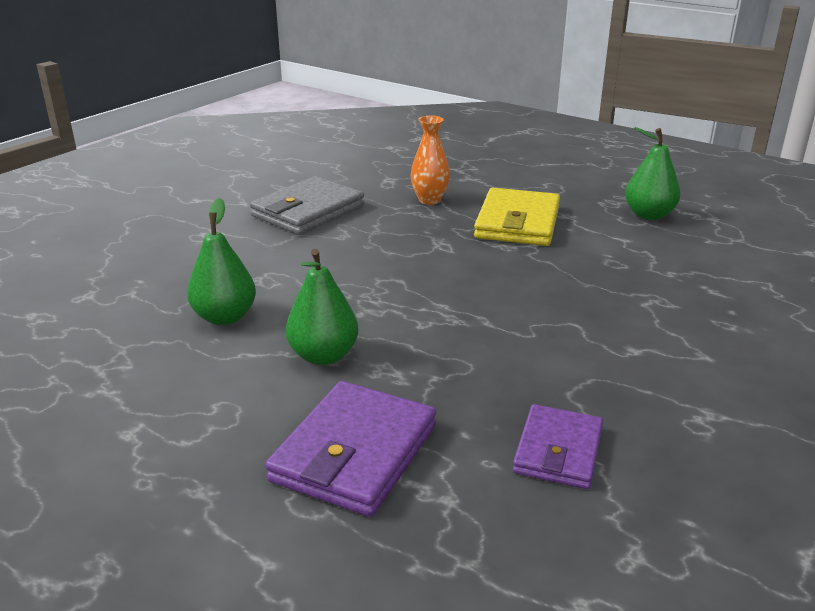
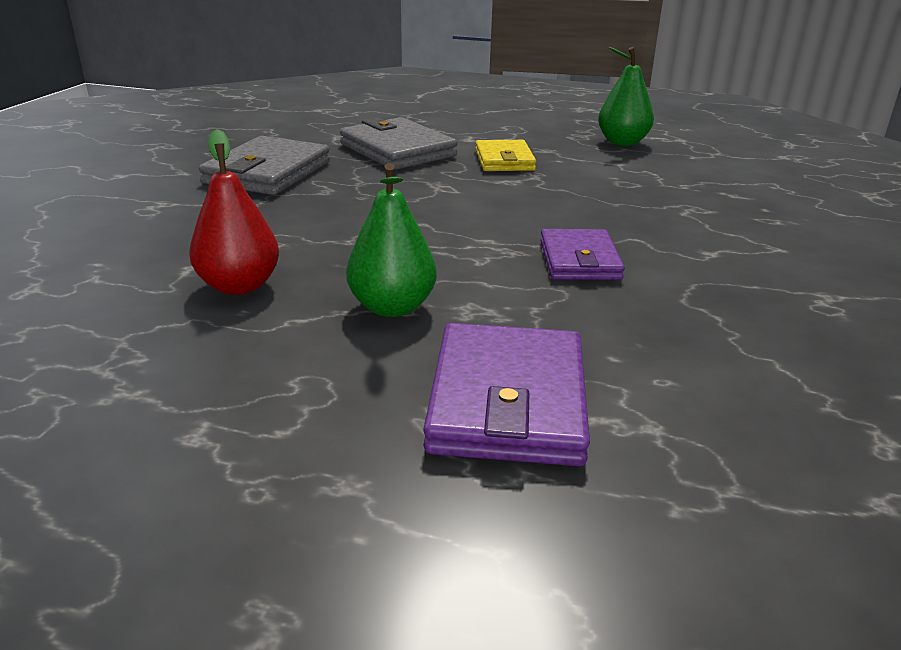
camera: 20 degrees left, 0 degrees up
(224, 317) = (239, 286): green pear -> red pear
(429, 200) = (397, 150): orange vase -> grey wallet
(517, 223) = (504, 160): yellow wallet -> yellow wallet, size x0.65
(558, 451) = (721, 355): purple wallet -> purple wallet (579, 260)

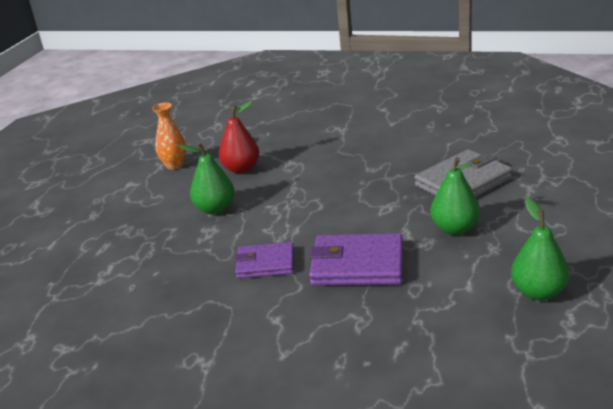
camera: 95 degrees right, 0 degrees up
(144, 370) = (174, 165): none -> orange vase
(268, 172) = (399, 146): grey wallet -> none
(504, 160) = (455, 229): yellow wallet -> green pear
(507, 401) = (129, 244): purple wallet -> purple wallet (357, 265)

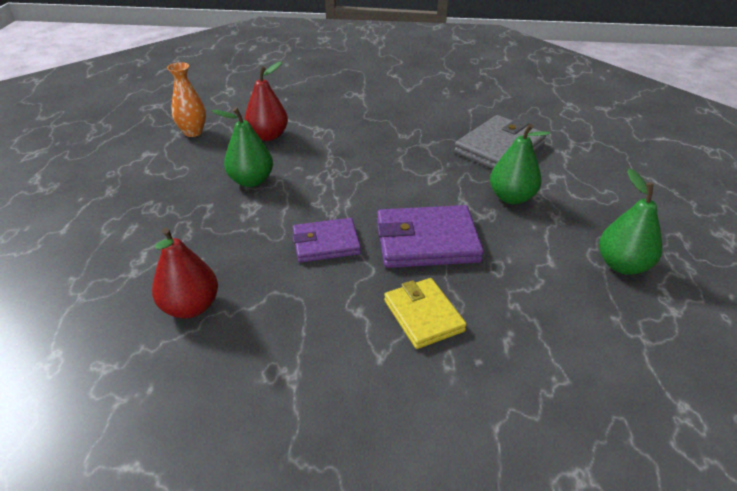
camera: 15 degrees left, 10 degrees up
(139, 309) = (191, 307): none -> red pear
(331, 325) = (423, 315): none -> yellow wallet

